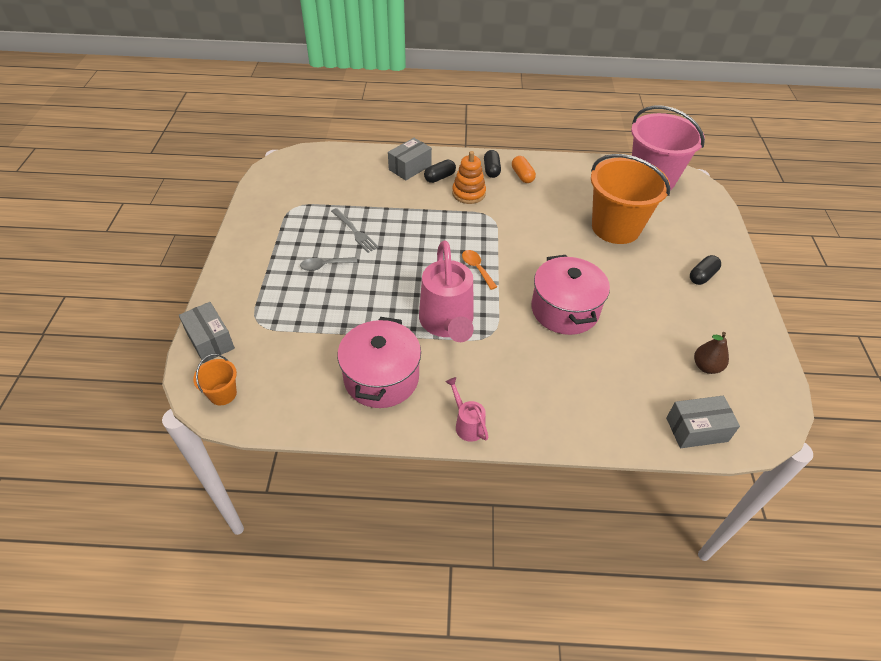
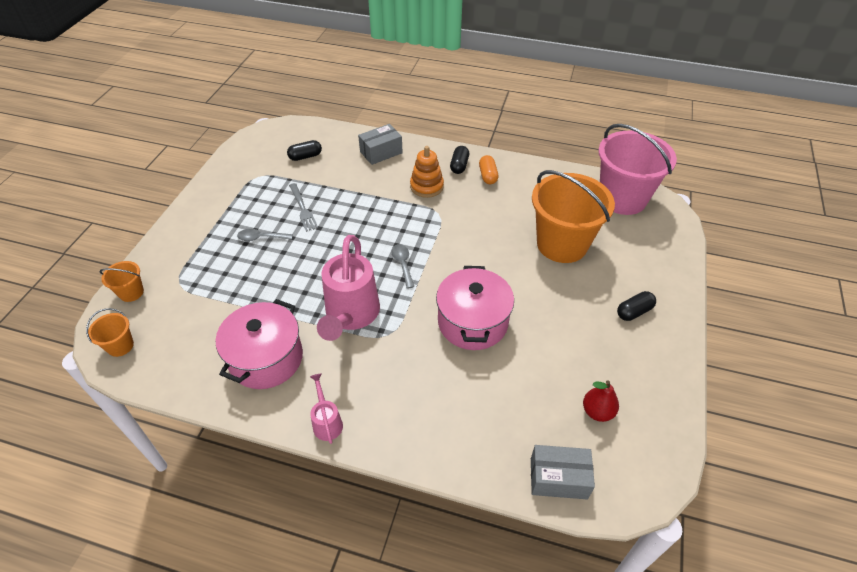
camera: 15 degrees right, 0 degrees up
(210, 340) = (131, 292): grey box -> orange bucket
(439, 177) = (405, 166): black capsule -> black capsule (305, 156)
(477, 268) = (403, 264): orange spoon -> grey spoon
(706, 367) = (597, 411): brown pear -> red pear

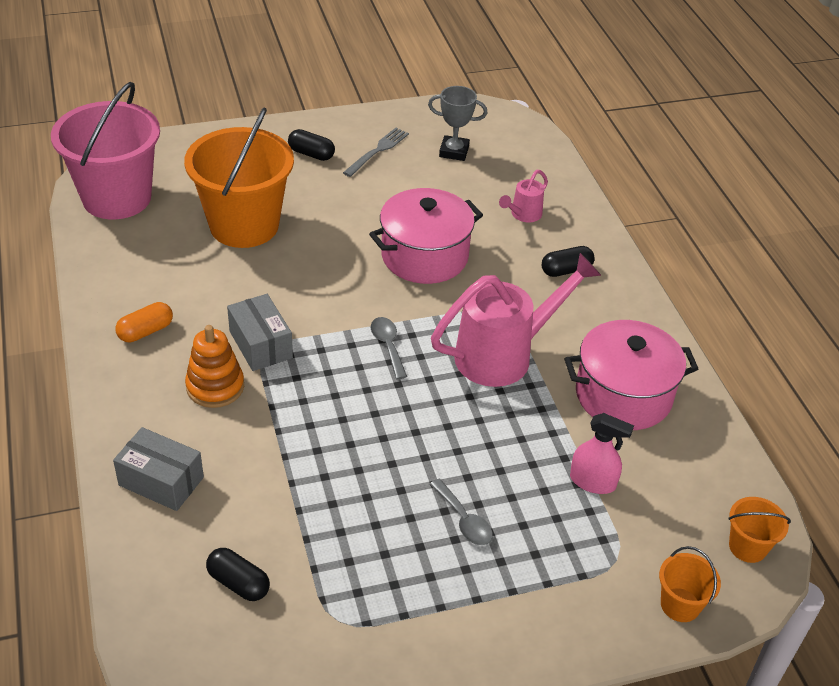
camera: 125 degrees left, 5 degrees down
(228, 302) = (592, 481): none -> pink spray bottle
(303, 209) = (368, 506): grey fork -> grey fork (378, 150)
(327, 422) = (636, 310): pink watering can -> pink watering can (523, 215)
(403, 264) = (388, 346): grey spoon -> grey spoon turned 120 degrees clockwise
(459, 166) = (139, 371): black capsule -> black capsule (566, 270)
(558, 478) = (538, 157): grey box -> grey box (261, 344)
(597, 411) = (454, 151): red pear -> grey trophy

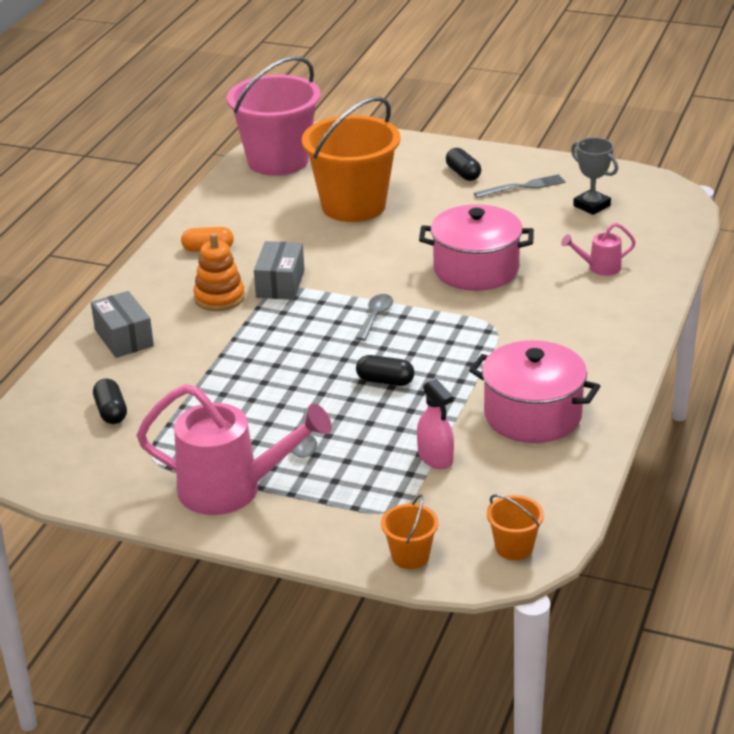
camera: 40 degrees right, 10 degrees down
(503, 355) = (462, 354): pink watering can -> pink watering can (231, 490)
(566, 270) = (590, 317): black capsule -> black capsule (385, 381)

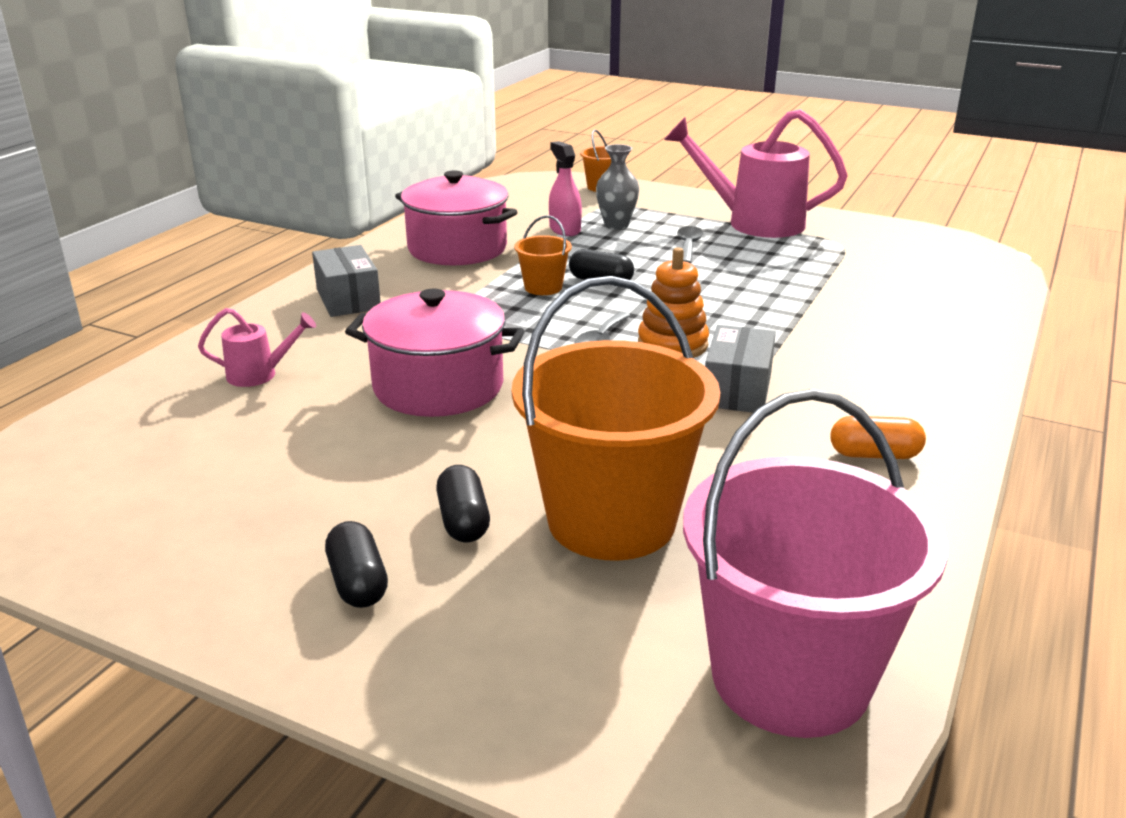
camera: 175 degrees left, 5 degrees down
(111, 412) = (904, 276): black capsule -> black capsule (463, 521)
(124, 338) = (937, 340): grey box -> grey box (348, 299)
(219, 298) = (825, 378): orange stacking toy -> orange stacking toy (672, 345)
(382, 471) = (616, 225): none -> grey vase
(514, 547) = (519, 187): orange bucket -> orange bucket (543, 287)
(523, 186) = (256, 533): grey fork -> none
(591, 206) = (169, 477): grey trophy -> none

